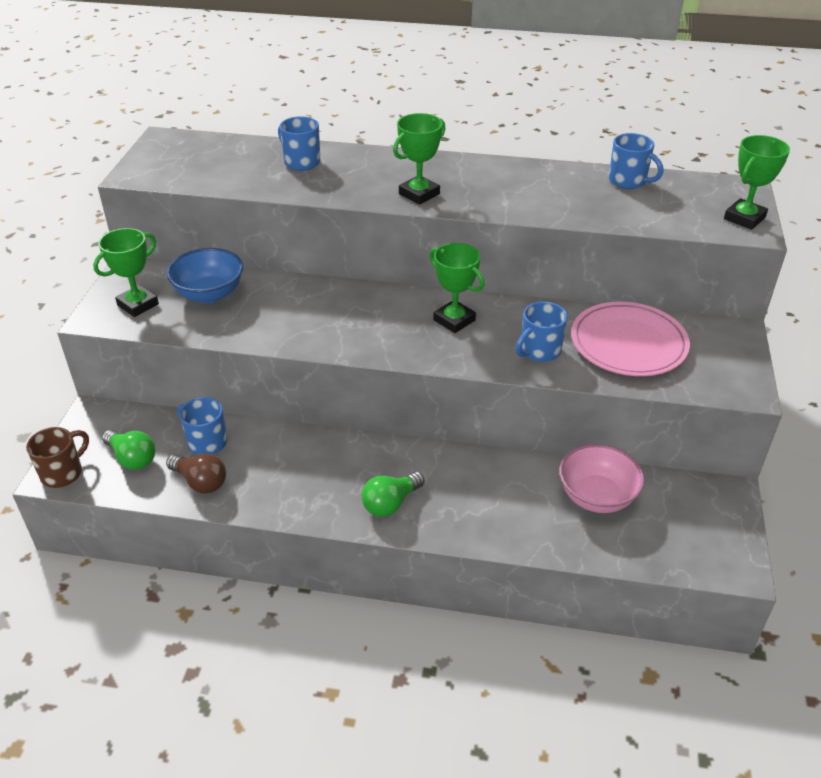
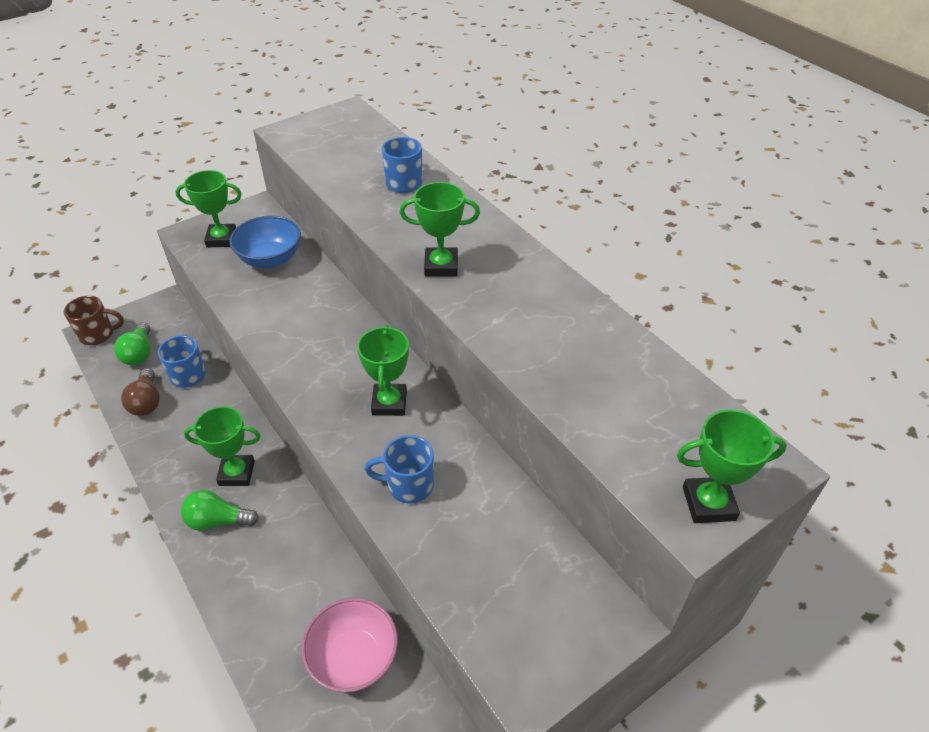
camera: 45 degrees right, 5 degrees up
(356, 469) = (236, 473): none -> green trophy
(628, 181) = (650, 374): blue mug -> none
(628, 343) = (493, 542): pink plate -> none

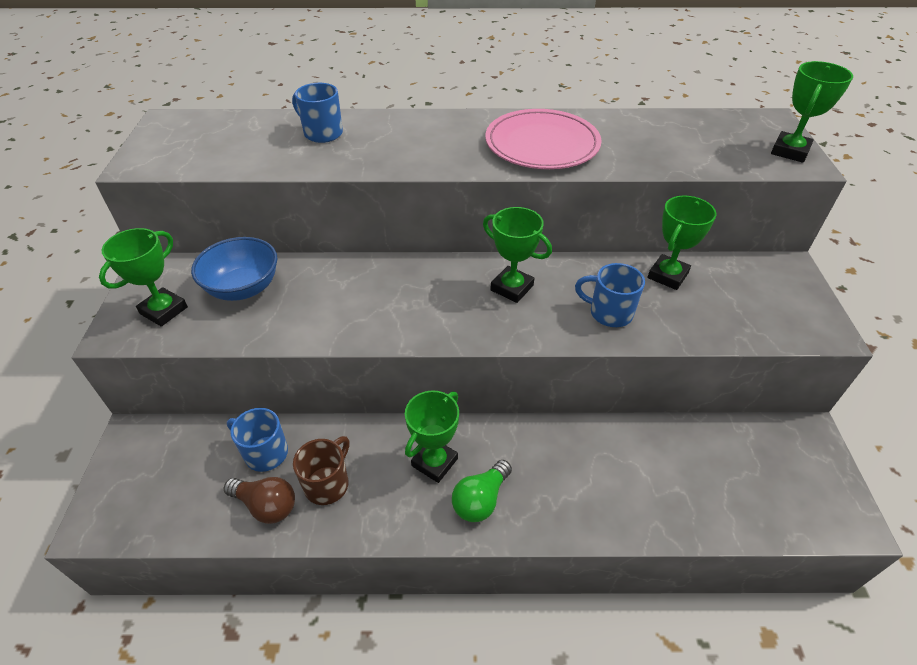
camera: 55 degrees left, 0 degrees up
(98, 334) = (104, 518): brown mug -> brown mug (328, 484)
(139, 353) = (184, 486): green light bulb -> none
(354, 658) = (687, 458): pink bowl -> none
(408, 485) = (609, 313): blue mug -> blue mug turned 75 degrees clockwise
(441, 266) = (457, 156): green trophy -> green trophy (667, 275)
(515, 306) = (542, 144): none -> pink plate

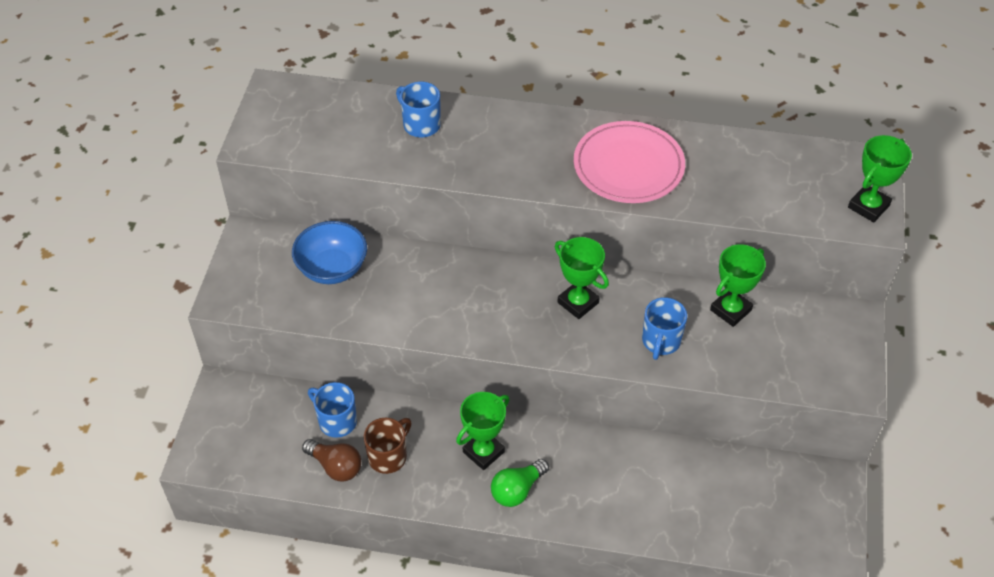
camera: 10 degrees right, 5 degrees up
(164, 310) = (262, 282): green trophy -> none
(609, 313) = (661, 341): blue mug -> blue mug turned 105 degrees counterclockwise

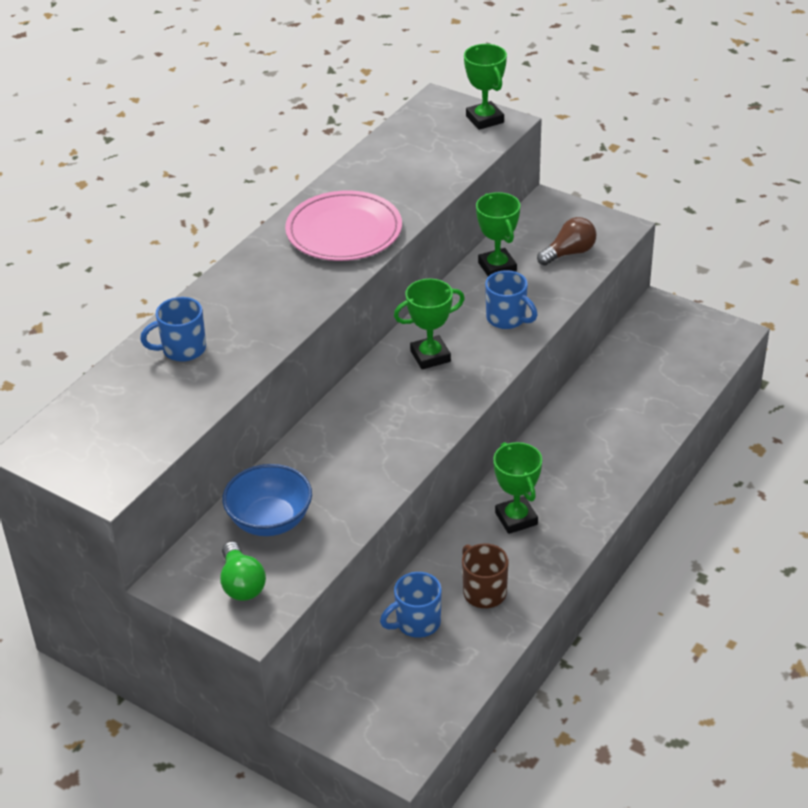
camera: 65 degrees left, 10 degrees down
(336, 466) = (474, 638): brown light bulb -> brown light bulb (569, 253)
(517, 490) = (572, 507): green light bulb -> green light bulb (242, 584)

